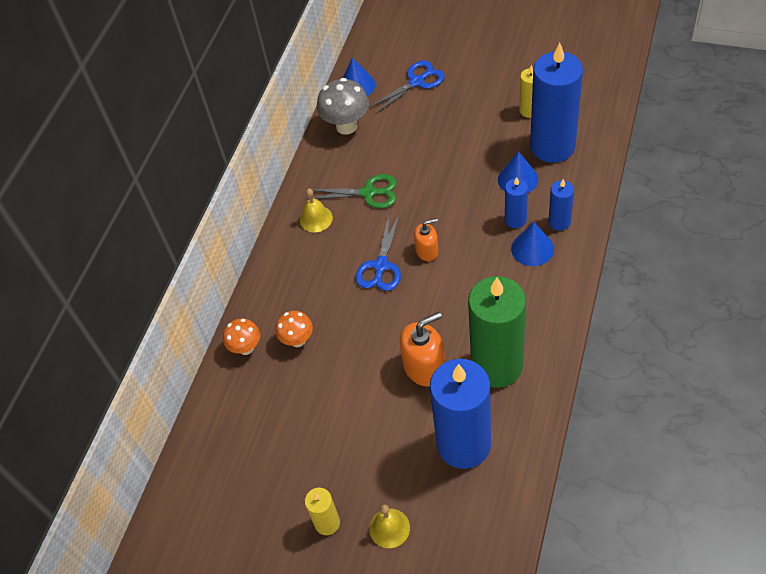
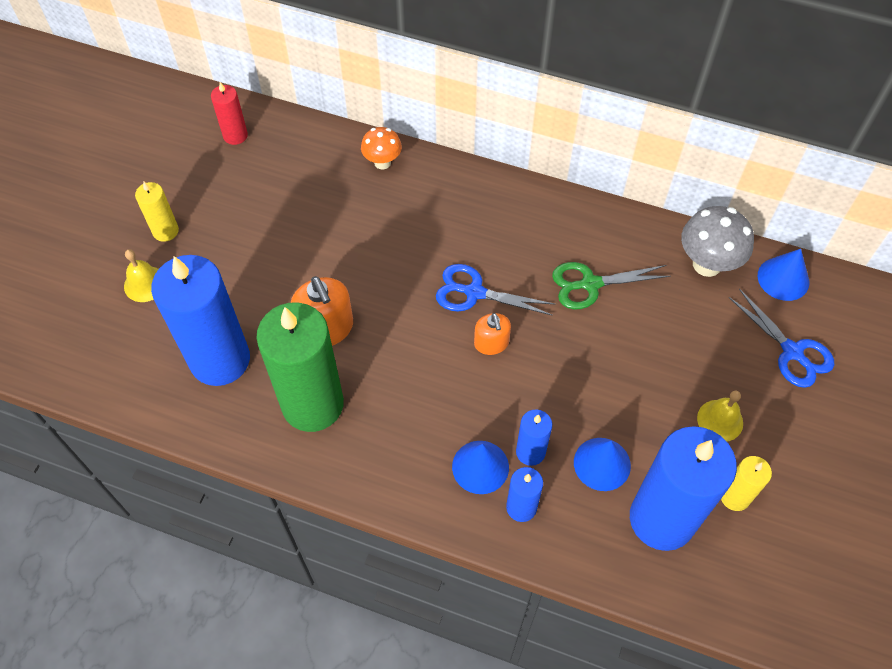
camera: 85 degrees right, 5 degrees up
(208, 481) = (235, 135): none -> red candle
(297, 340) = (384, 208): orange mushroom -> none
(316, 219) = (553, 228): yellow bell -> yellow bell (720, 420)
(368, 193) = (590, 284): green scissors -> green scissors turned 75 degrees clockwise

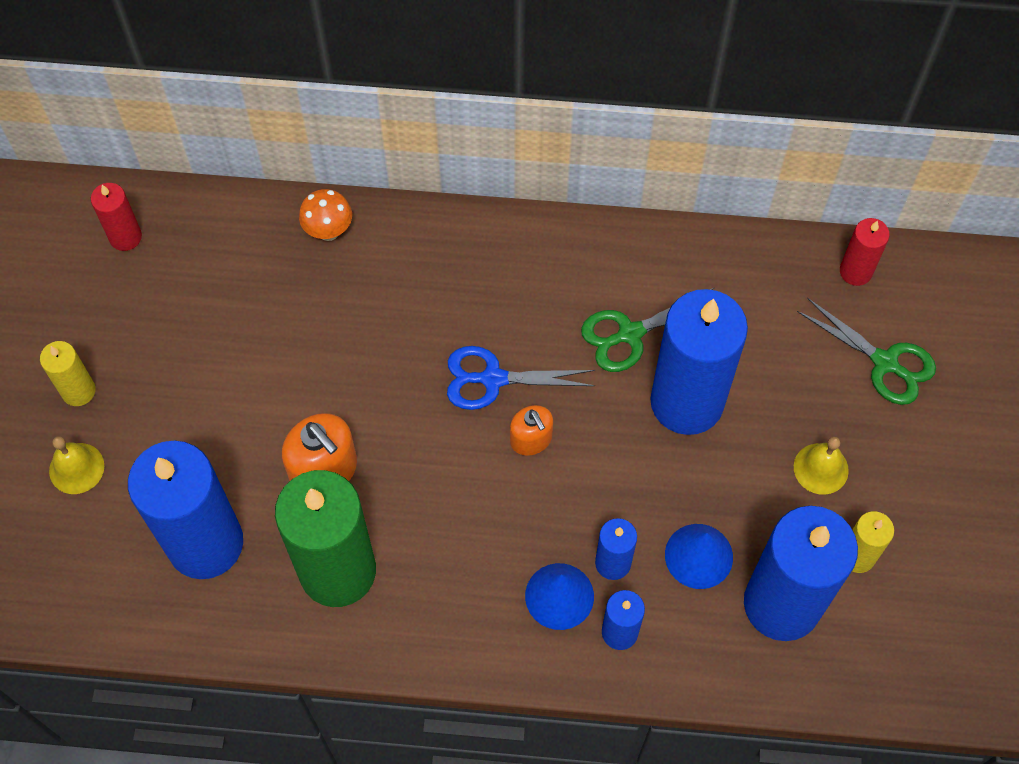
camera: 15 degrees left, 5 degrees up
(622, 344) = (687, 402): none -> blue candle
(707, 264) = (762, 274): grey mushroom -> none
(783, 278) = (855, 271): blue cone -> red candle
(792, 352) = (885, 362): blue scissors -> green scissors

